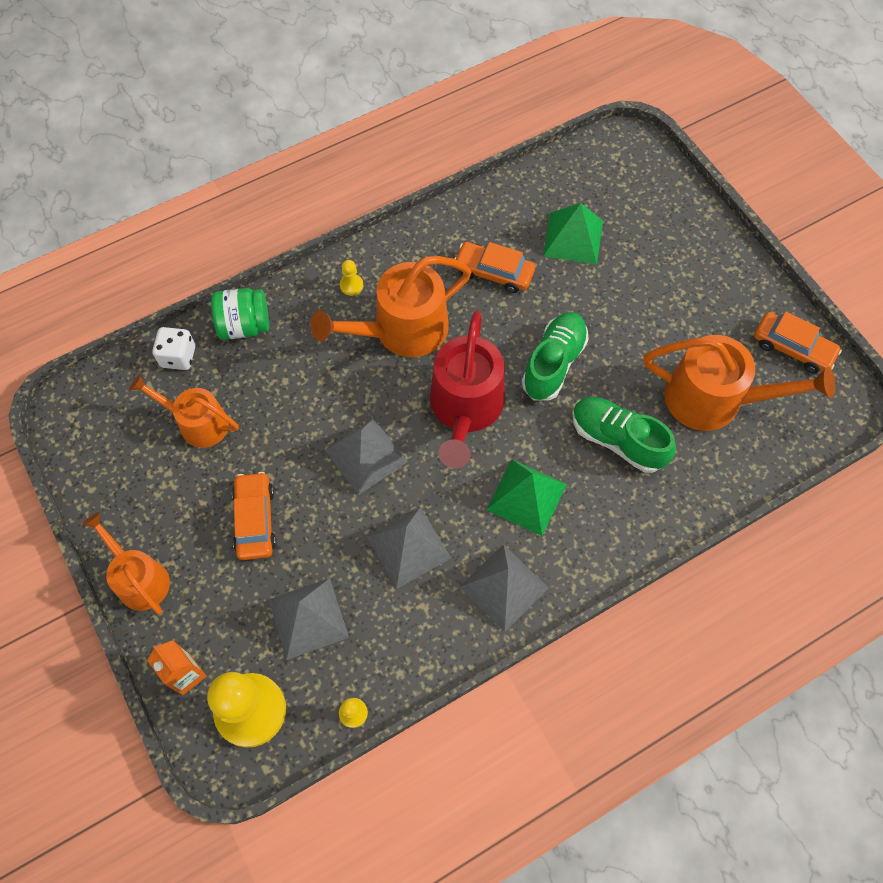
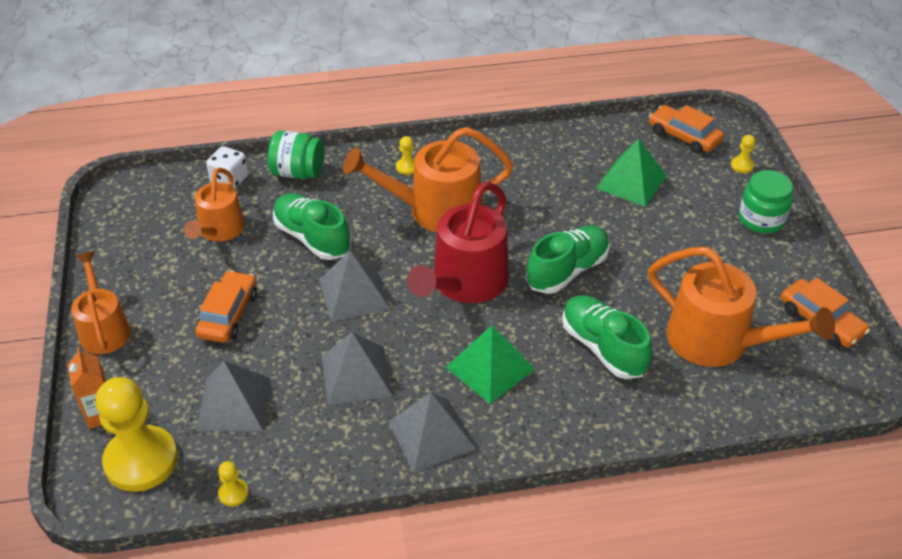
camera: 20 degrees right, 20 degrees down
(198, 423) = (219, 230): orange watering can -> orange watering can turned 120 degrees counterclockwise
(296, 402) = (312, 238): none -> green shoe
(494, 272) = (542, 189): orange car -> orange car (684, 136)
(667, 187) = (742, 165): none -> yellow pawn
(705, 247) = (761, 219): none -> green jar

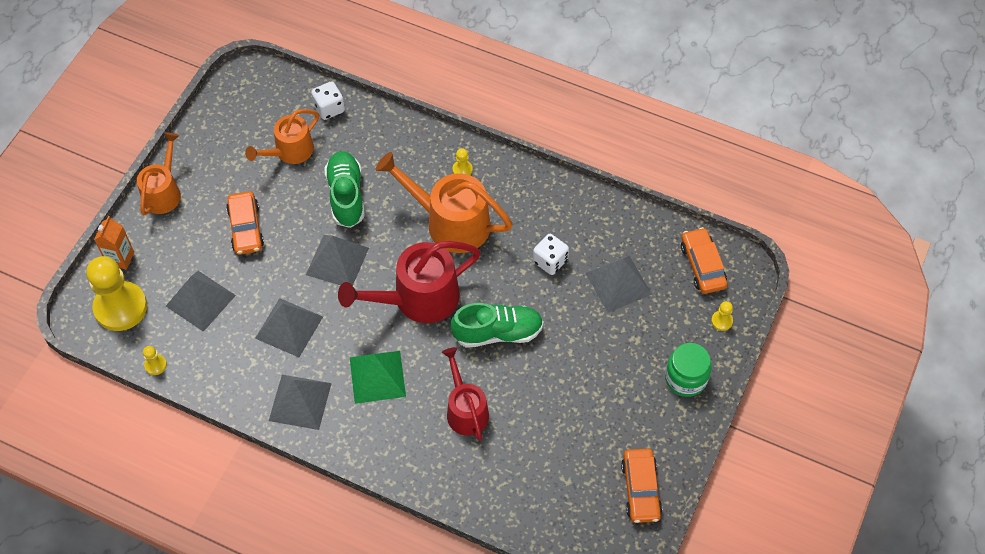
camera: 35 degrees right, 15 degrees up
(228, 314) = (246, 228): orange car -> orange car turned 120 degrees clockwise
(298, 172) = (381, 129): green jar -> none
(556, 195) = (550, 261): none -> white dice
(603, 347) = (465, 410): green shoe -> red watering can
(631, 181) = (618, 283): green pyramid -> grey pyramid
(718, 341) = (549, 456): orange watering can -> none

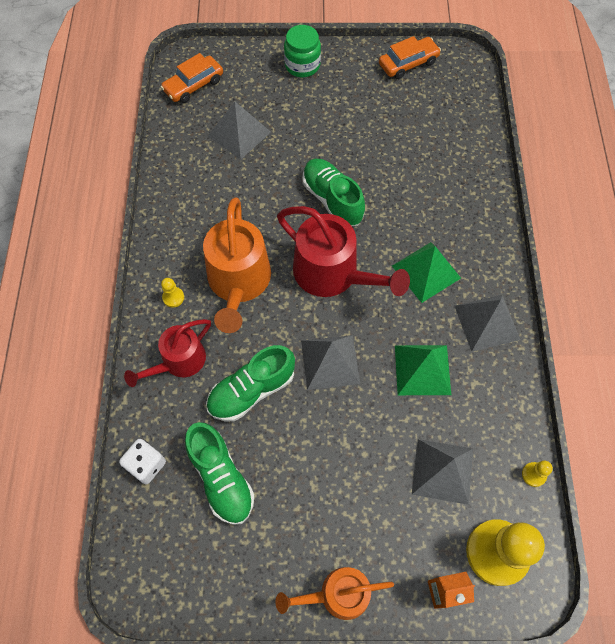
camera: 115 degrees left, 5 degrees up
(246, 228) = (337, 472): orange car -> none
(289, 327) = (422, 370): grey pyramid -> green pyramid
(290, 151) = (221, 478): orange watering can -> green shoe
(465, 410) = (415, 194): red watering can -> red watering can (179, 361)
(550, 261) = (241, 188): white dice -> none
(721, 321) = (239, 59): yellow pawn -> none

